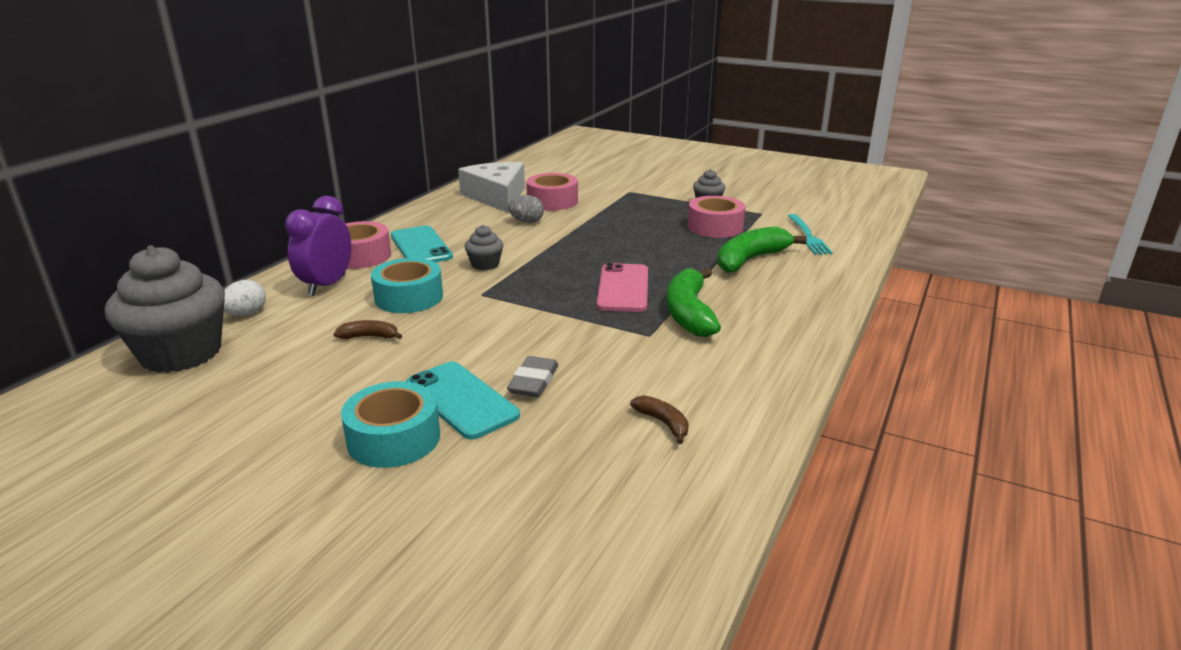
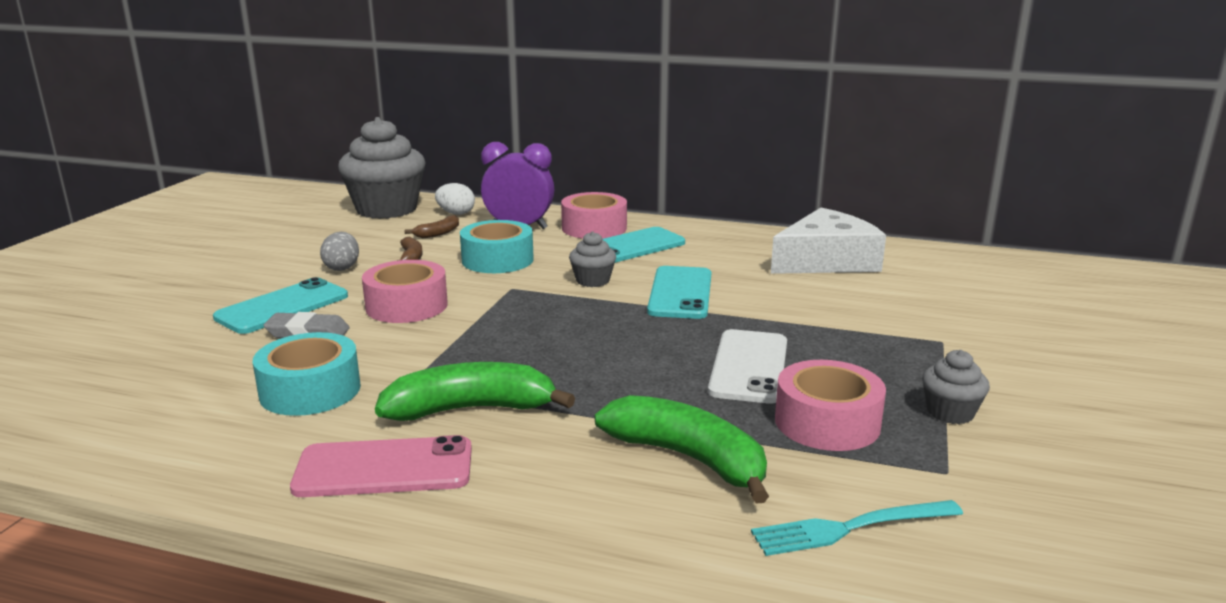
camera: 80 degrees right, 5 degrees down
(394, 438) = (229, 291): turquoise tape -> turquoise tape (310, 390)
(526, 221) = (746, 286): grey egg -> grey egg (342, 268)
(527, 240) = (680, 293): none -> turquoise phone
(552, 201) = (839, 293): pink tape -> pink tape (406, 306)
(623, 288) = (544, 361): pink phone -> pink phone (384, 468)
(647, 235) = (749, 366): none -> white phone
(663, 423) = (199, 403): brown banana -> brown banana (438, 233)

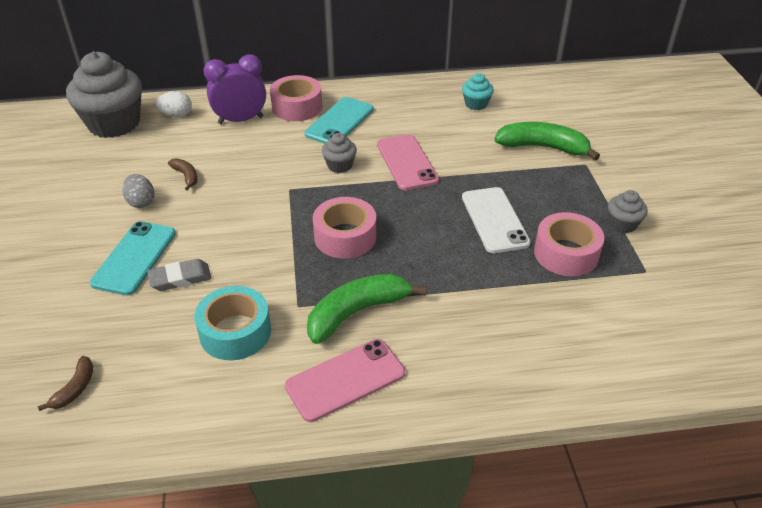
camera: 25 degrees left, 20 degrees up
(406, 306) = (229, 229): pink tape -> pink tape (345, 237)
(438, 233) = (183, 142): brown banana -> brown banana (75, 388)
(497, 260) = (254, 161): turquoise tape -> none
(680, 293) = (407, 162): turquoise phone -> pink phone
(688, 458) = (512, 308): green banana -> green banana (543, 147)
(826, 261) = (476, 104): white cheese -> turquoise cupcake
(848, 528) = (623, 329): turquoise fork -> none

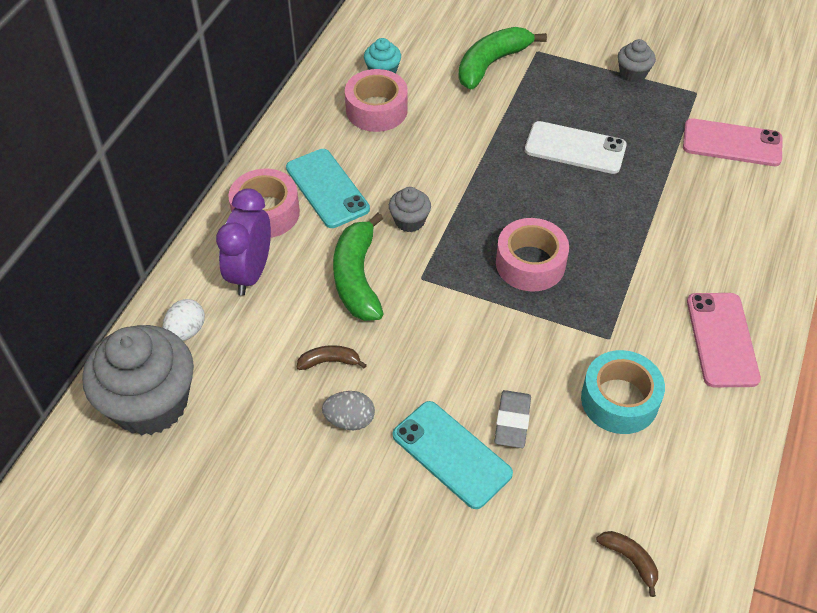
camera: 60 degrees left, 10 degrees up
(357, 312) = (642, 298): green banana -> green banana (357, 278)
(407, 162) = (443, 167): pink phone -> pink phone (732, 143)
(566, 253) = (648, 126): pink tape -> pink tape (376, 110)

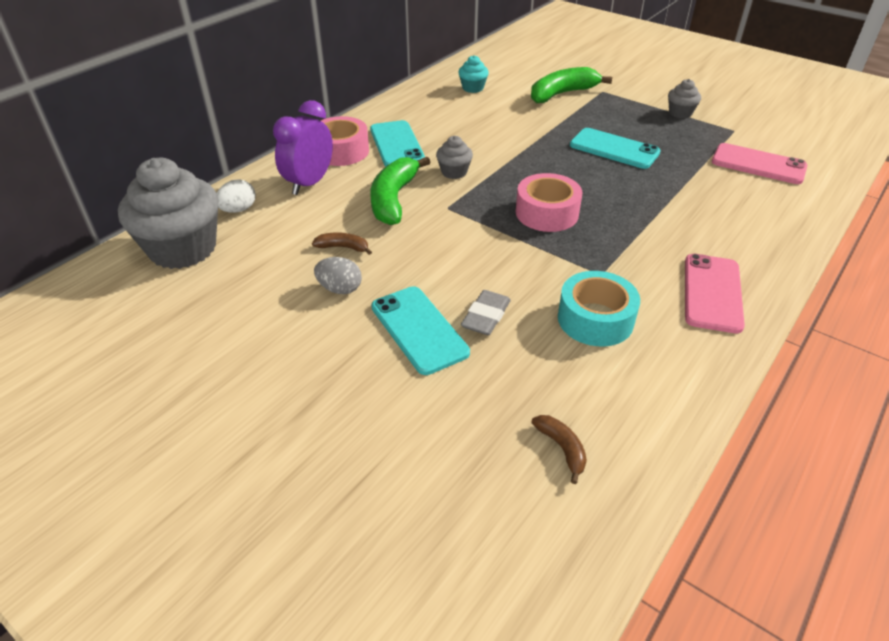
camera: 15 degrees right, 10 degrees down
(376, 110) = (458, 107): pink tape -> none
(575, 148) = (614, 149): white phone -> turquoise phone

